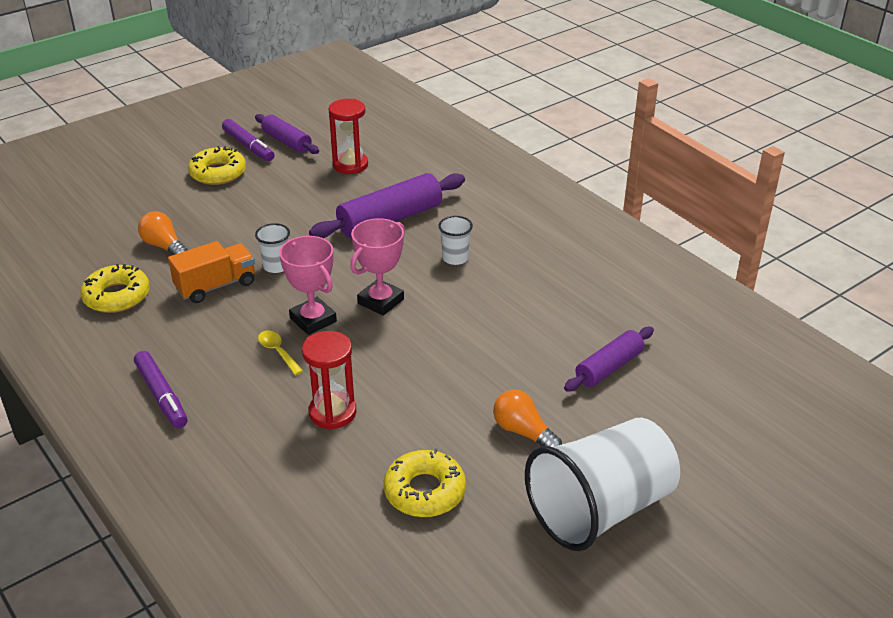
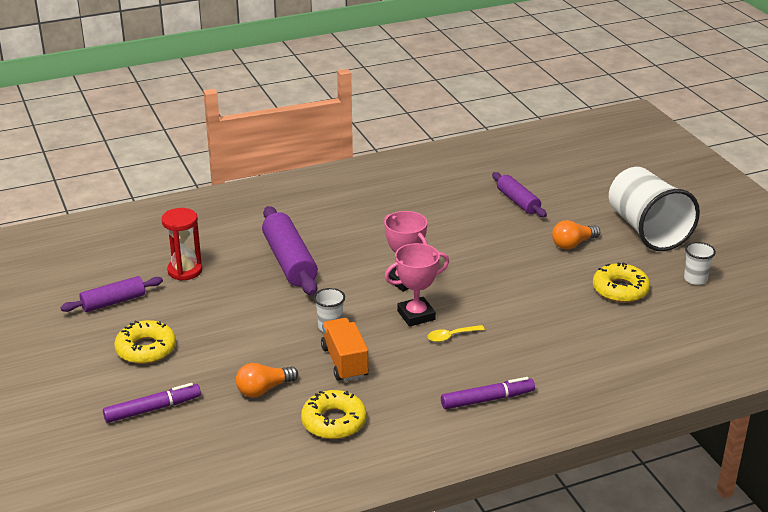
camera: 75 degrees left, 5 degrees down
(248, 146) = (104, 326): purple marker -> purple marker (152, 409)
(332, 412) = (532, 318): red hourglass -> none
(455, 258) = (363, 239): white cup -> white cup (695, 279)

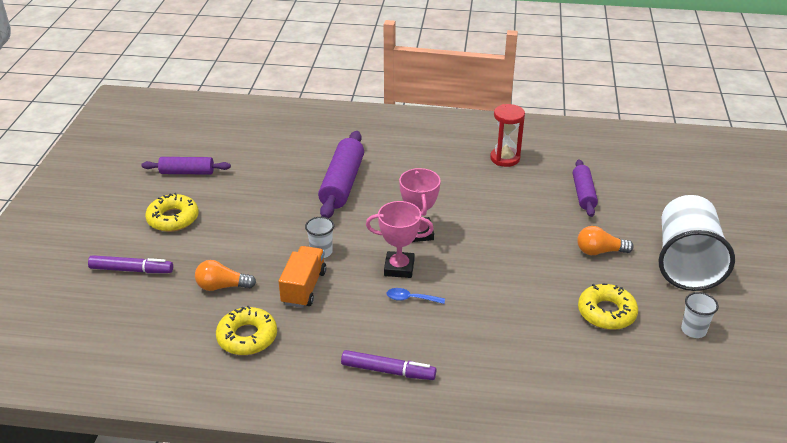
camera: 30 degrees right, 5 degrees up
(185, 271) = (259, 164): red hourglass -> red hourglass (505, 158)
(451, 336) = (411, 299): yellow spoon -> blue spoon

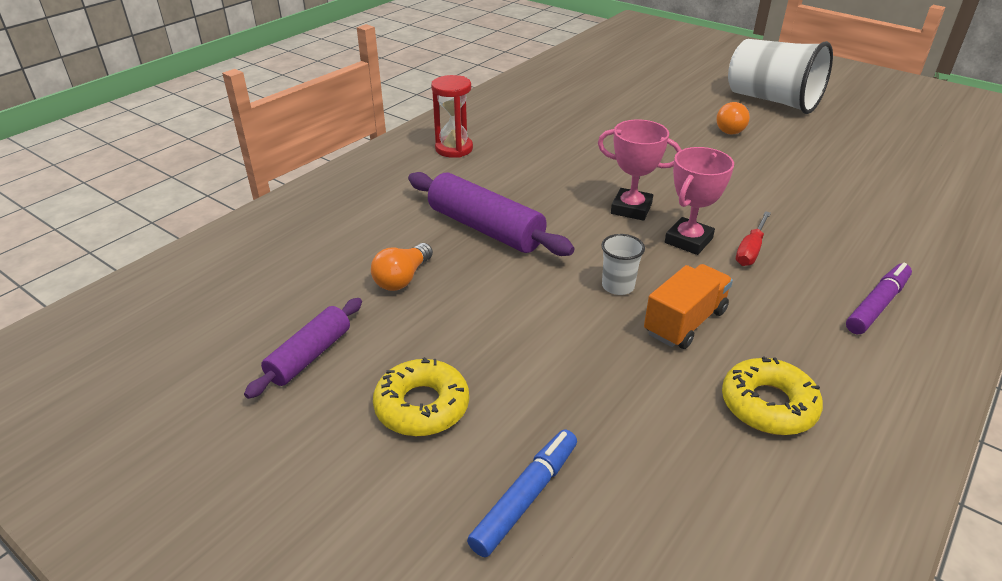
camera: 60 degrees left, 0 degrees up
(131, 270) = (525, 497): purple marker -> blue marker
(222, 286) = (637, 398): orange light bulb -> orange light bulb (402, 278)
(304, 287) = (685, 322): orange truck -> orange truck turned 90 degrees clockwise
(411, 299) = (750, 250): blue spoon -> red screwdriver
(505, 158) = (540, 122): red hourglass -> red hourglass (454, 149)
(583, 194) = (637, 107): purple rolling pin -> none
(606, 312) = (826, 154): yellow donut -> none
(693, 330) = (866, 128): white cup -> none

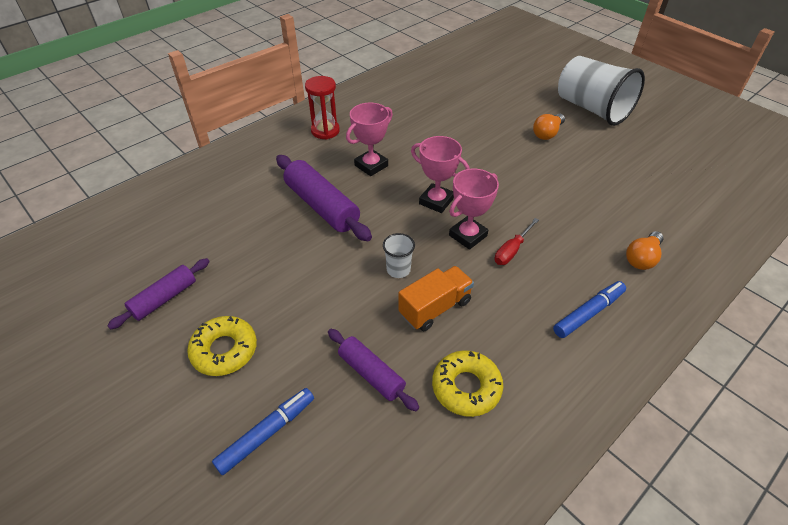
camera: 10 degrees right, 10 degrees up
(402, 278) = (248, 242): orange light bulb -> orange light bulb (642, 258)
(530, 179) = (371, 165): none -> pink trophy
(637, 407) = (371, 374): none -> purple rolling pin
(877, 305) = (588, 313): purple marker -> blue marker

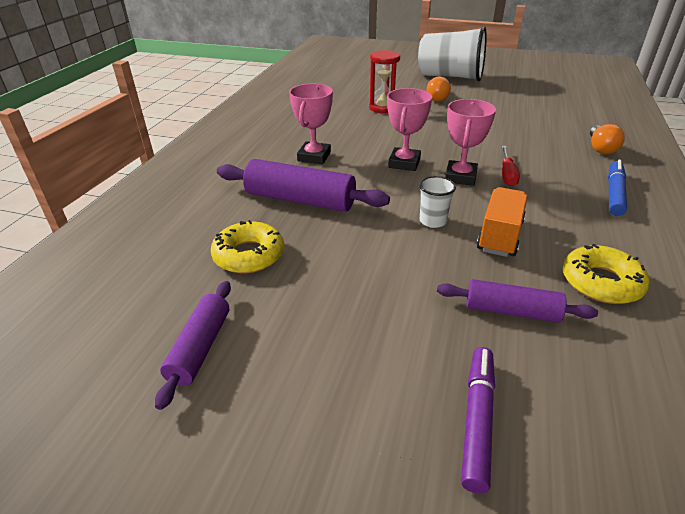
camera: 30 degrees left, 10 degrees down
(224, 350) = (335, 364): yellow donut -> yellow donut (249, 255)
(267, 433) = (477, 420): blue marker -> purple marker
(325, 131) = (237, 145): red hourglass -> red hourglass (383, 108)
(436, 201) = (404, 163): pink trophy -> pink trophy turned 75 degrees counterclockwise

